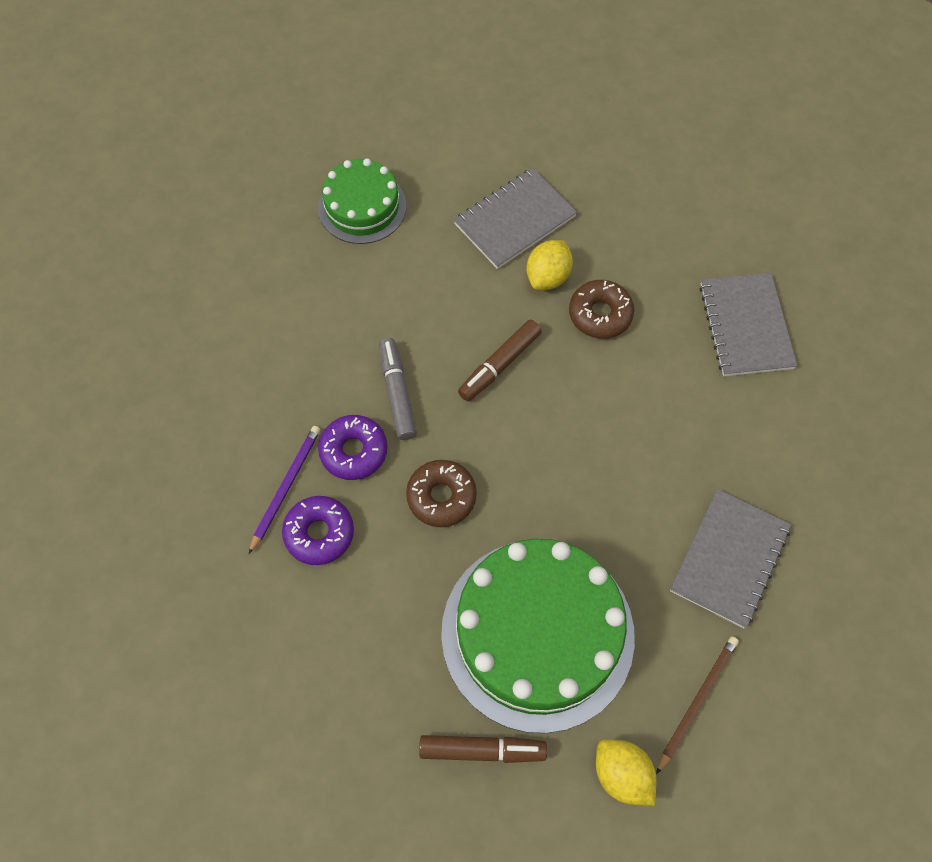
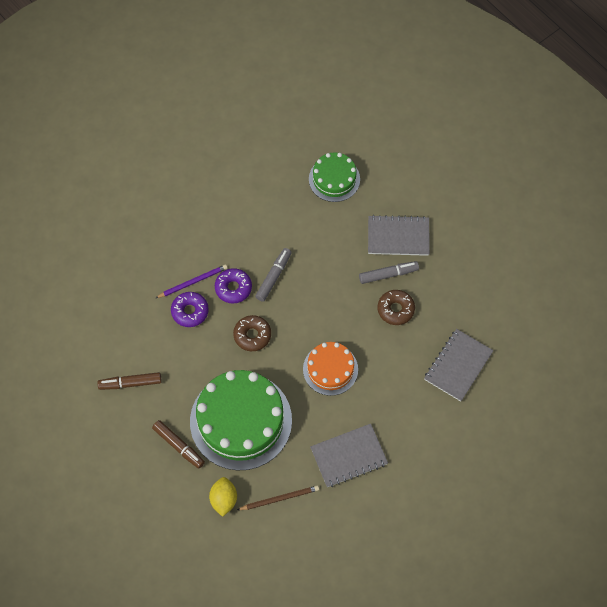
camera: 40 degrees right, 0 degrees up
(499, 365) = (329, 298): brown marker -> brown marker (130, 383)
(548, 276) = (388, 274): yellow lemon -> grey marker
(591, 459) = (330, 369): none -> orange cake

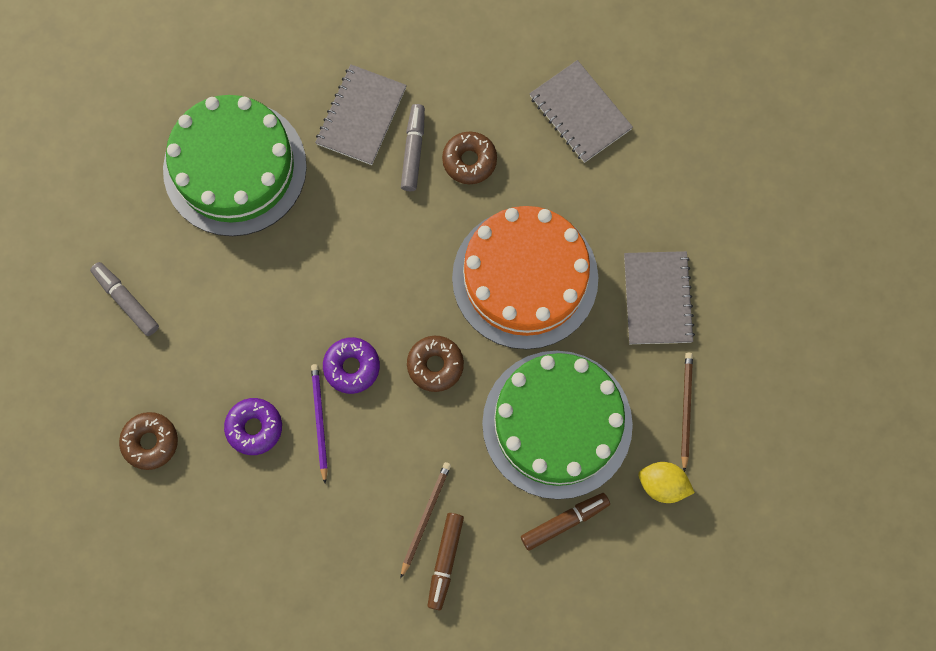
camera: 70 degrees left, 10 degrees up
(148, 196) = (150, 442): none -> brown donut
(154, 362) = (425, 517): none -> brown pencil
(190, 311) = (365, 440): purple donut -> purple donut (254, 428)
(273, 277) = (356, 305): grey marker -> grey marker (126, 301)
(330, 369) = (525, 278): orange cake -> orange cake, size x1.81
(334, 179) = (235, 168): green cake -> green cake, size x1.81

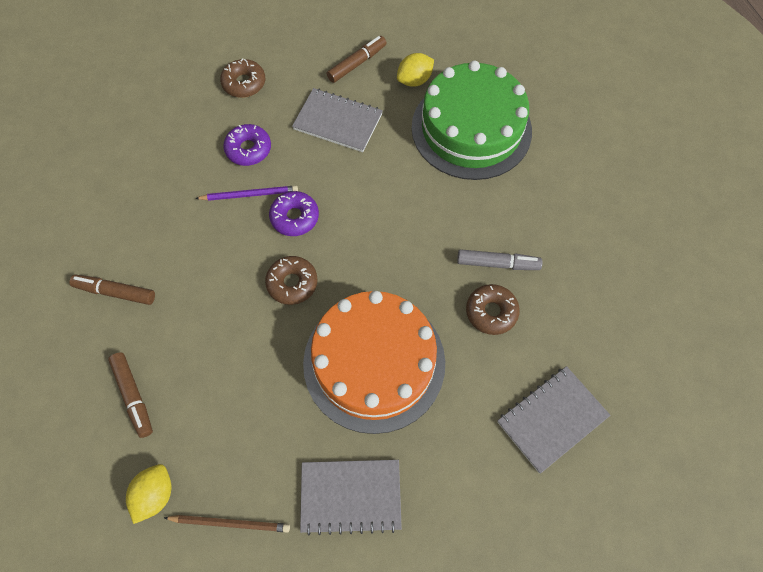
camera: 90 degrees right, 10 degrees down
(126, 301) = (357, 63): grey marker -> brown marker
(158, 231) = (414, 80): none -> yellow lemon
(361, 116) = (527, 221): grey notebook -> grey notebook (338, 122)
(425, 517) = (156, 276): brown pencil -> none
(557, 424) = (228, 390): green cake -> none

